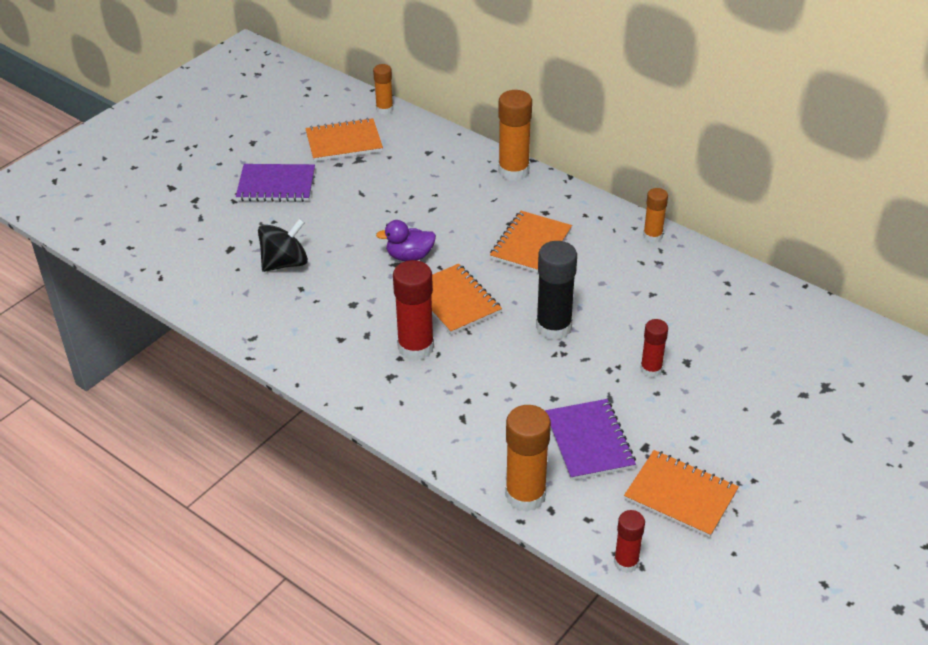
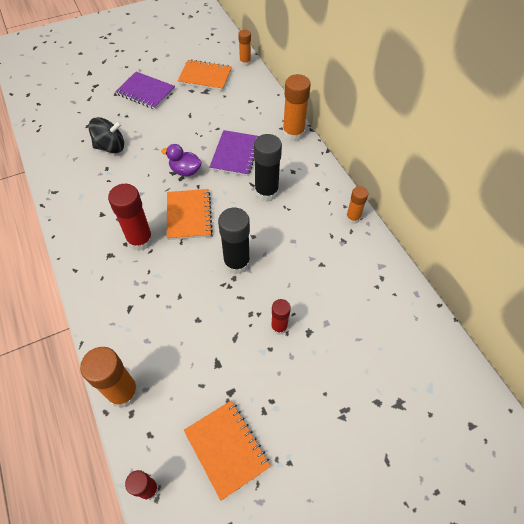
camera: 25 degrees right, 15 degrees up
(530, 244) = (266, 192): orange notebook -> black glue stick
(589, 441) = (196, 368): purple notebook -> purple notebook (235, 154)

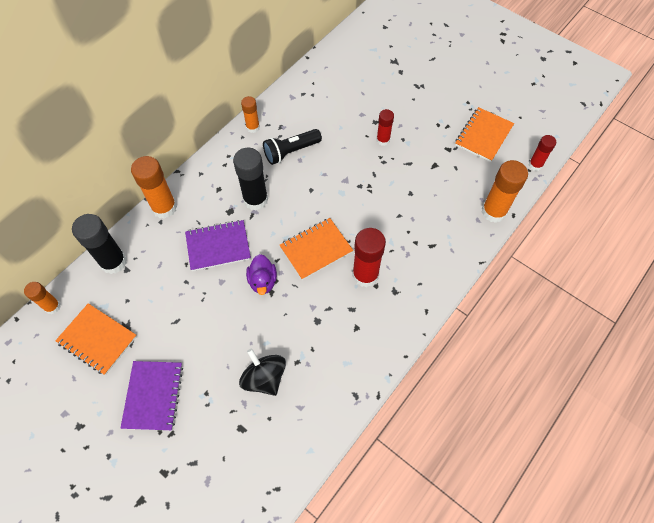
camera: 115 degrees left, 5 degrees up
(205, 76) = (97, 339): orange notebook -> orange notebook turned 45 degrees counterclockwise
(236, 263) = (344, 190): black glue stick -> black glue stick (113, 262)
(306, 237) = (291, 152): none -> black flashlight

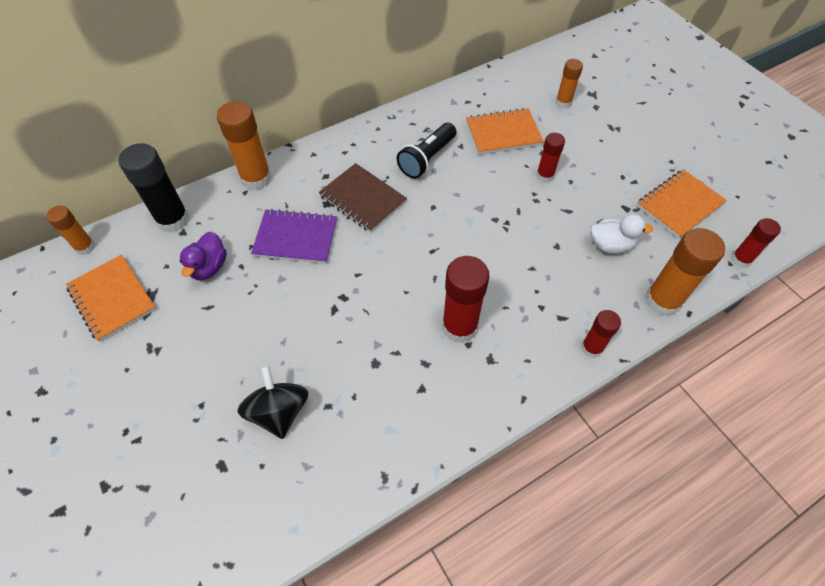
camera: 20 degrees right, 5 degrees down
(153, 396) = (139, 386): purple notebook -> none
(253, 127) = (394, 122): orange glue stick -> orange glue stick (563, 102)
(255, 199) = (362, 199): black glue stick -> brown notebook
(263, 281) = (329, 294): purple duck -> purple duck (209, 267)
(291, 152) = (427, 159): black flashlight -> black flashlight turned 45 degrees counterclockwise
(316, 249) = (410, 277): orange notebook -> orange notebook (503, 133)
(446, 181) = (610, 245): none -> white duck
(458, 260) = (591, 348): none -> red glue stick

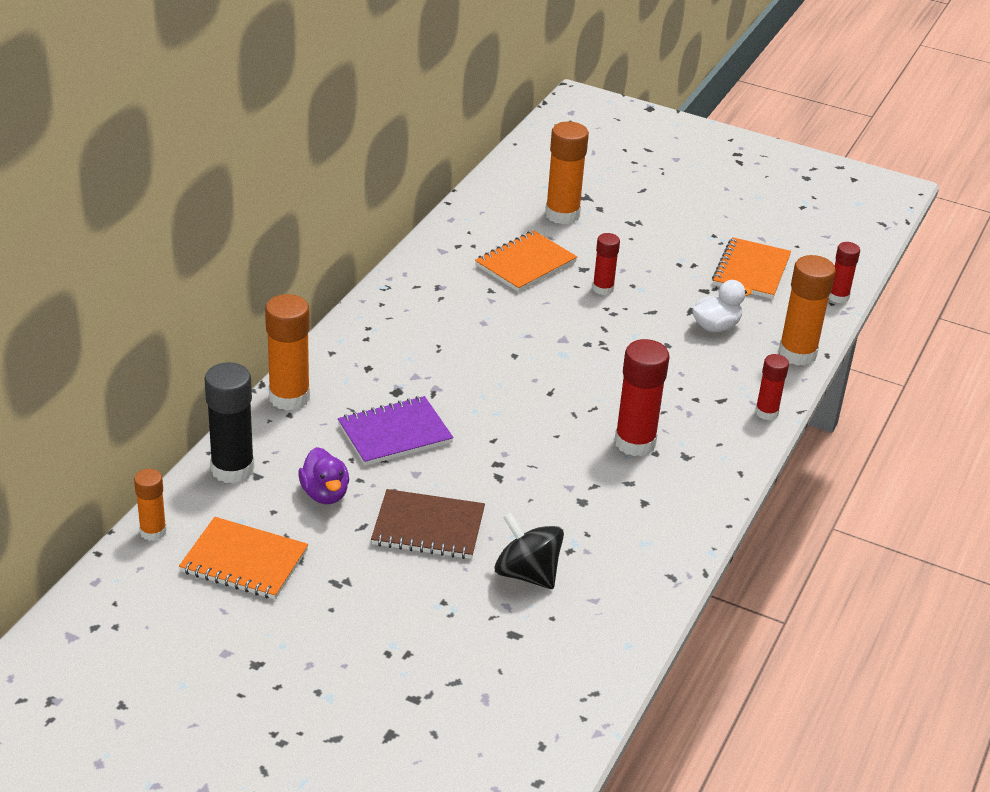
camera: 35 degrees left, 20 degrees down
(362, 199) = (432, 374): brown notebook -> brown notebook (428, 527)
(427, 159) = (466, 314): black flashlight -> none
(563, 102) = (562, 214): orange glue stick -> orange glue stick, size x1.71

